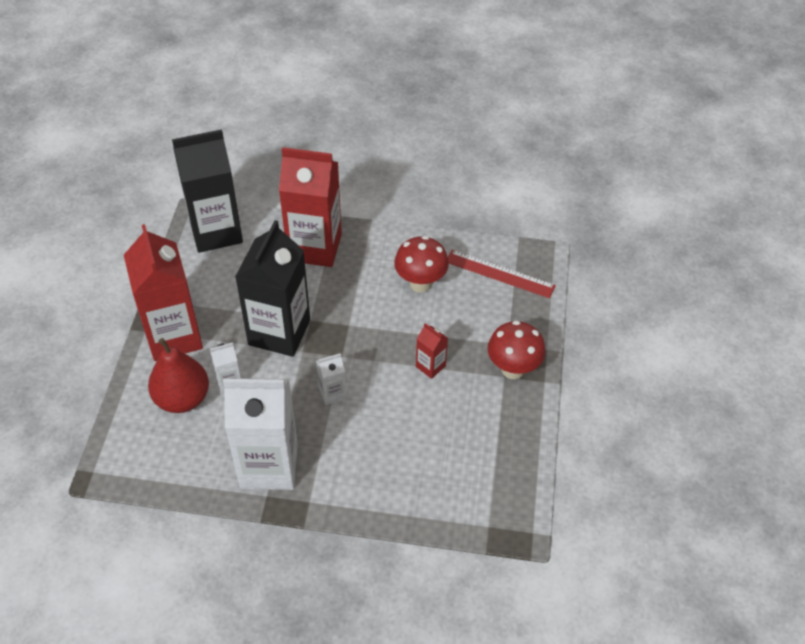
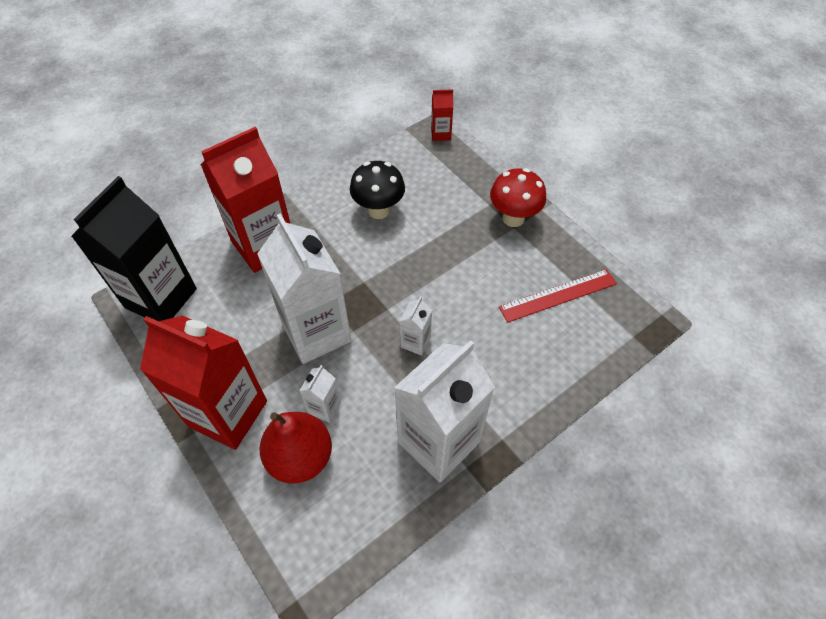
camera: 45 degrees left, 5 degrees up
(279, 332) = (316, 332): black carton -> white carton
(420, 284) = (379, 210): red mushroom -> black mushroom
(430, 366) = (459, 262): red carton -> red carton (441, 134)
(499, 274) = (424, 162): red ruler -> red ruler (558, 295)

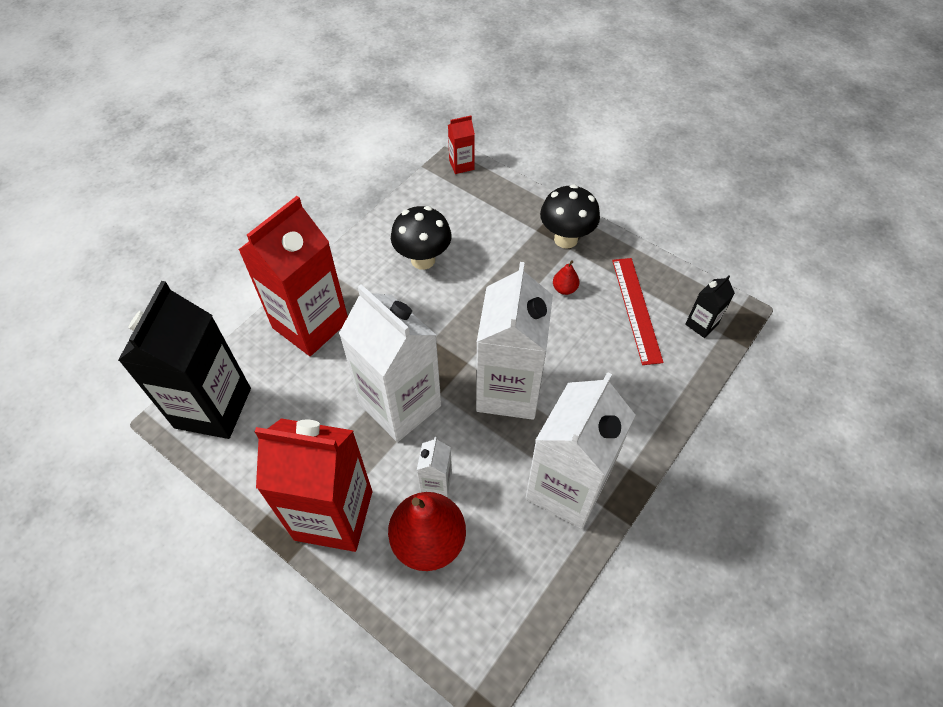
camera: 15 degrees left, 0 degrees up
(415, 342) = (508, 390): white carton -> white carton, size x2.30
(497, 262) = (564, 289): none -> red pear
(513, 218) = (565, 239): red mushroom -> black mushroom
(558, 295) = (636, 309): red ruler -> red ruler turned 60 degrees counterclockwise
(616, 323) = (701, 324): none -> black carton

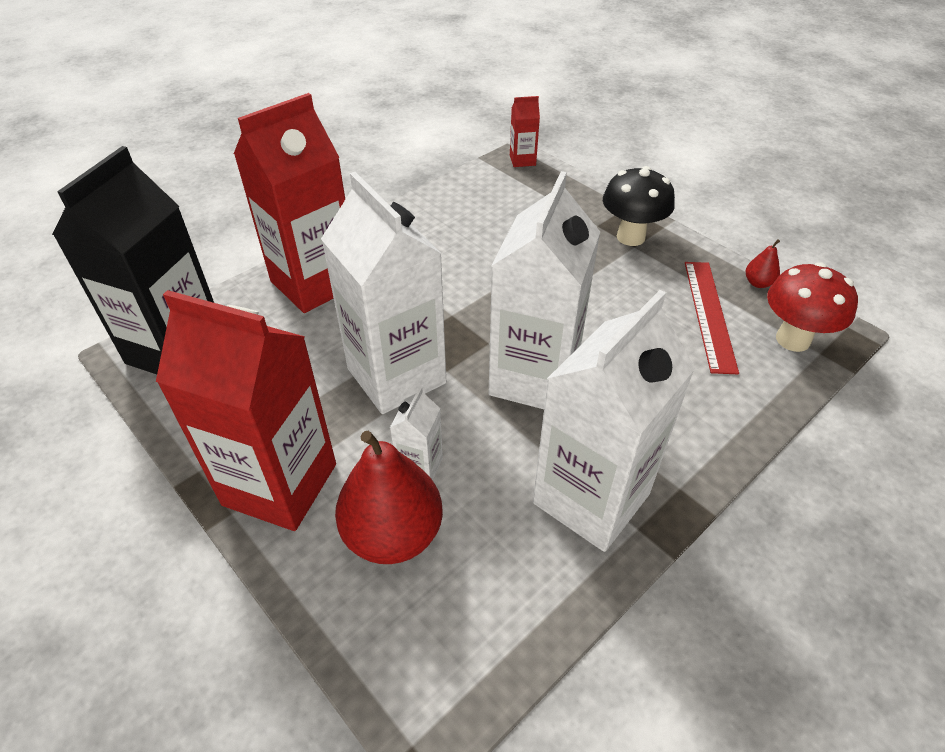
camera: 10 degrees right, 10 degrees down
(423, 260) = (459, 238): black mushroom -> none
(564, 289) = (622, 284): red pear -> red pear (758, 283)
(701, 324) = (793, 339): black carton -> red mushroom

